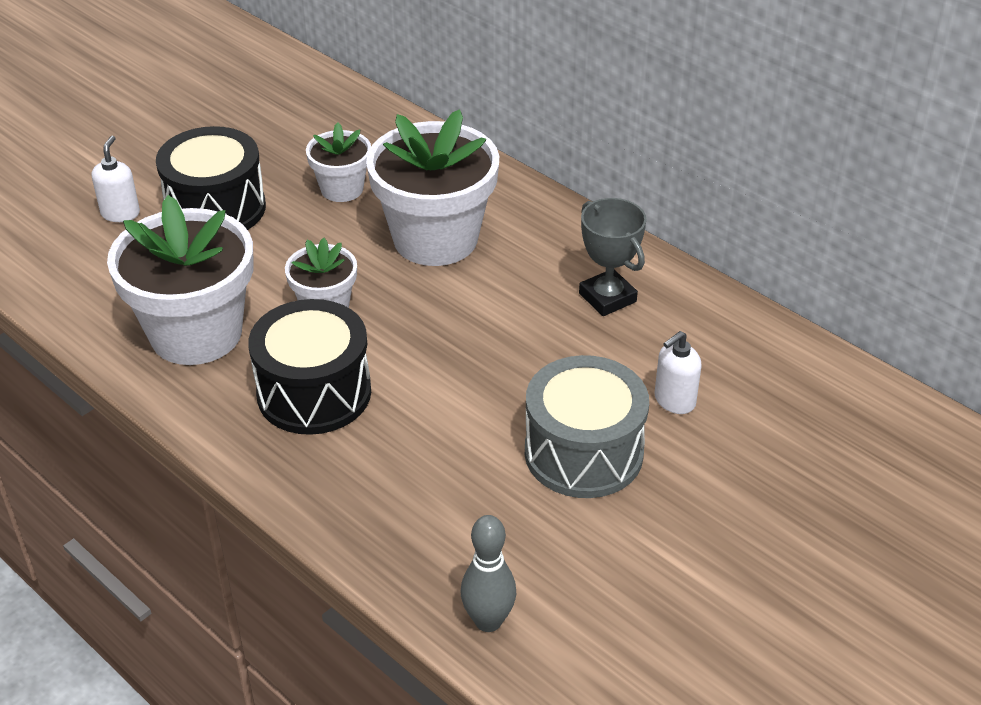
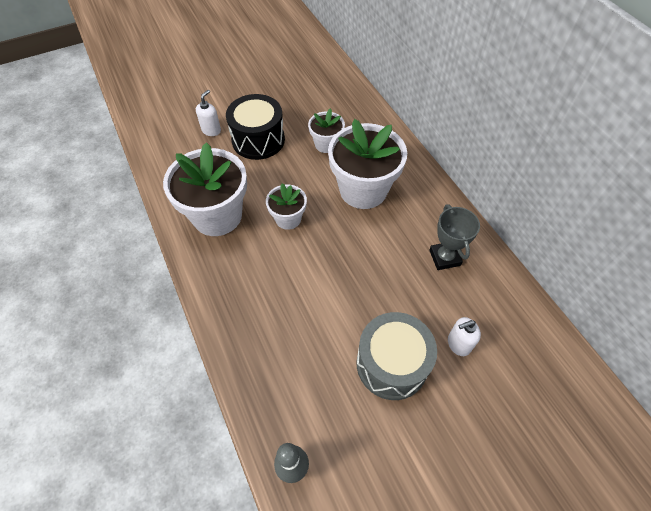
camera: 20 degrees right, 15 degrees up
(314, 393) = (261, 273): black drum -> none

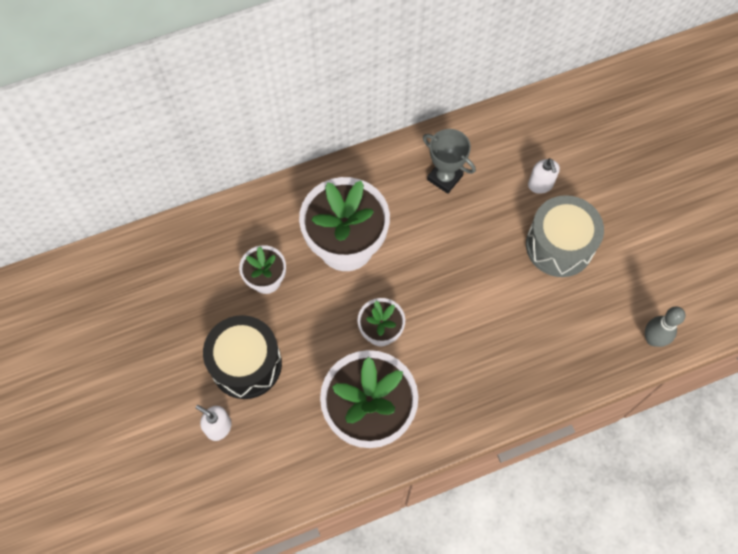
camera: 85 degrees left, 10 degrees up
(444, 257) = (445, 177): grey trophy -> grey trophy turned 45 degrees clockwise

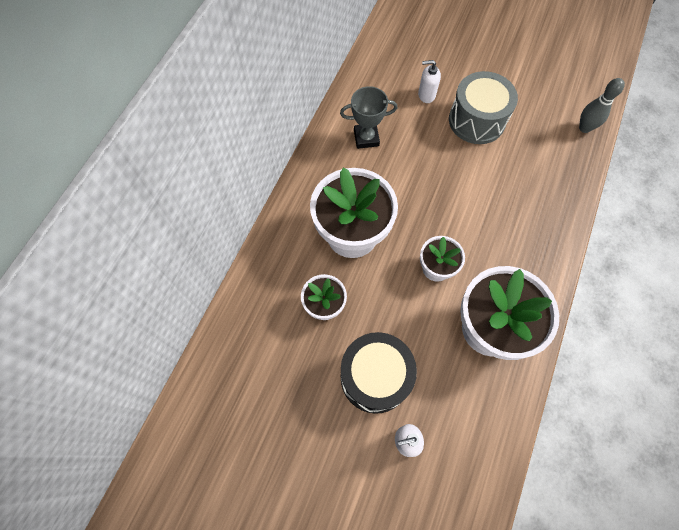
camera: 45 degrees left, 0 degrees up
(540, 185) = (426, 95): white soap dispenser -> white soap dispenser turned 150 degrees clockwise

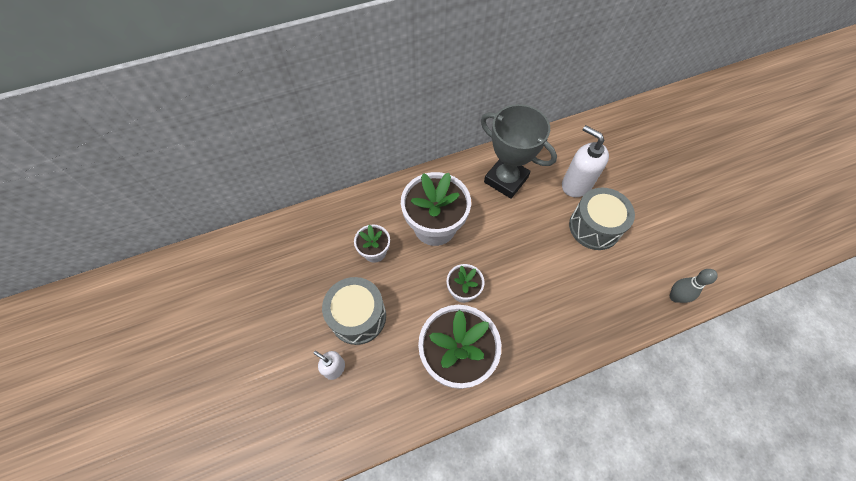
camera: 45 degrees right, 5 degrees down
(366, 138) = (506, 179): grey trophy -> grey trophy, size x1.72
(375, 377) = (358, 316): black drum -> grey drum
(426, 95) = (576, 184): white soap dispenser -> white soap dispenser, size x1.84

